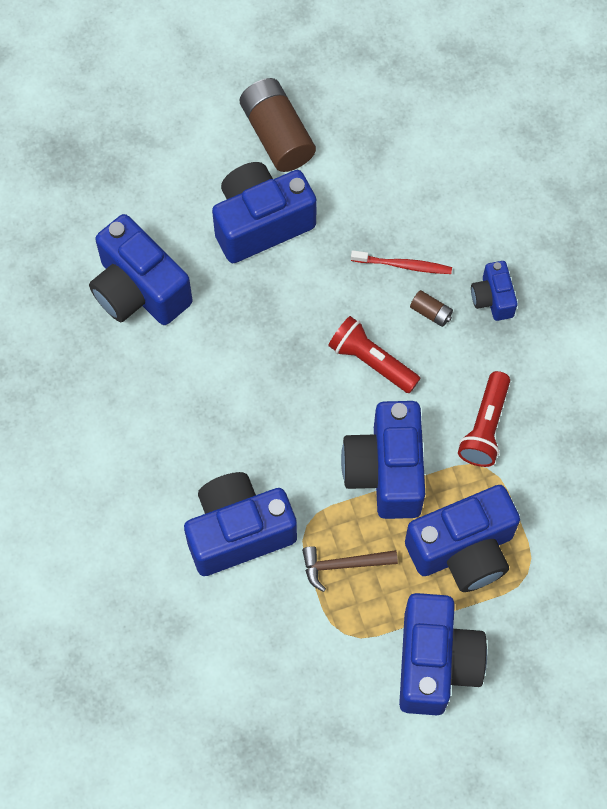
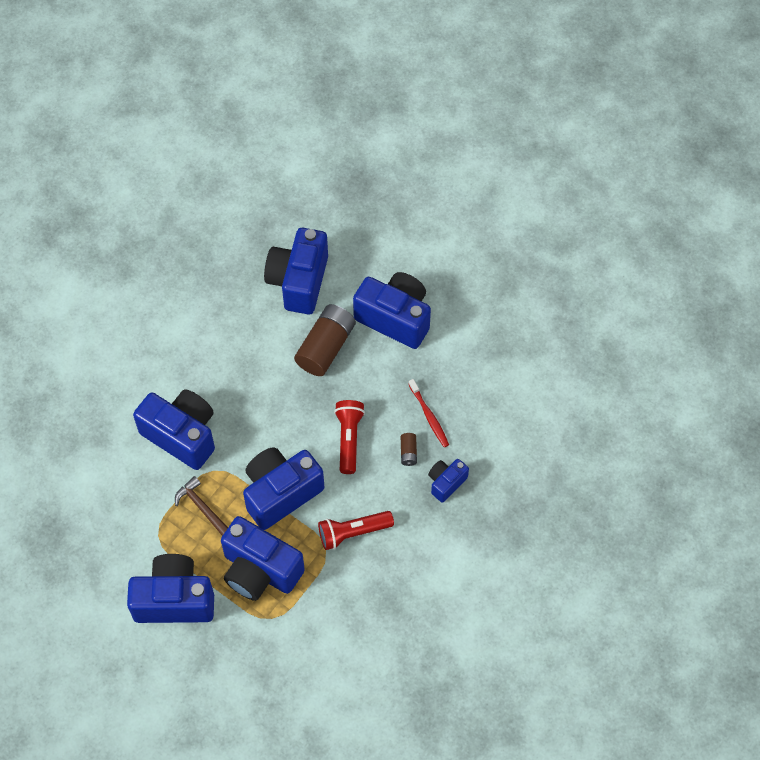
camera: 55 degrees right, 5 degrees down
(277, 135) = (463, 288): brown battery -> brown battery (326, 347)
(435, 663) = (174, 599): blue camera -> blue camera turned 150 degrees counterclockwise

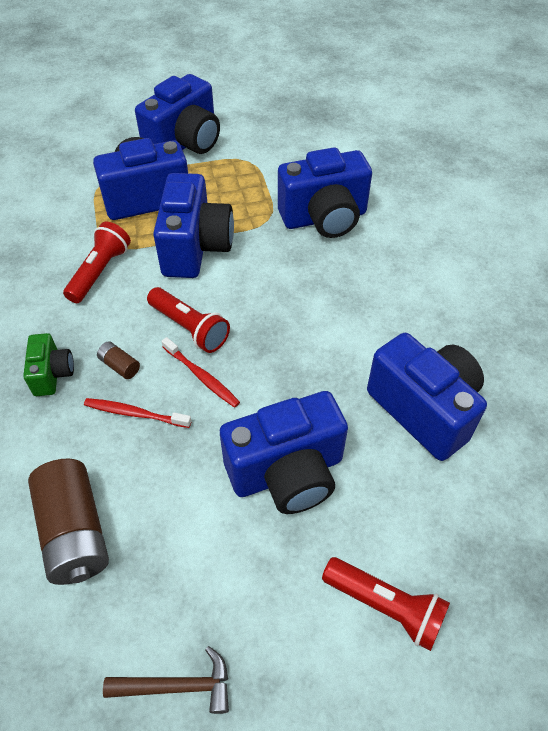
camera: 130 degrees right, 10 degrees down
(202, 507) = (242, 195): brown hammer -> brown hammer (177, 686)
(326, 347) = (313, 378): brown battery -> brown battery (75, 532)
(376, 403) = (202, 377): none -> red toothbrush
(422, 235) = (386, 606): none -> red flashlight
(446, 482) = (52, 374): blue camera -> green camera

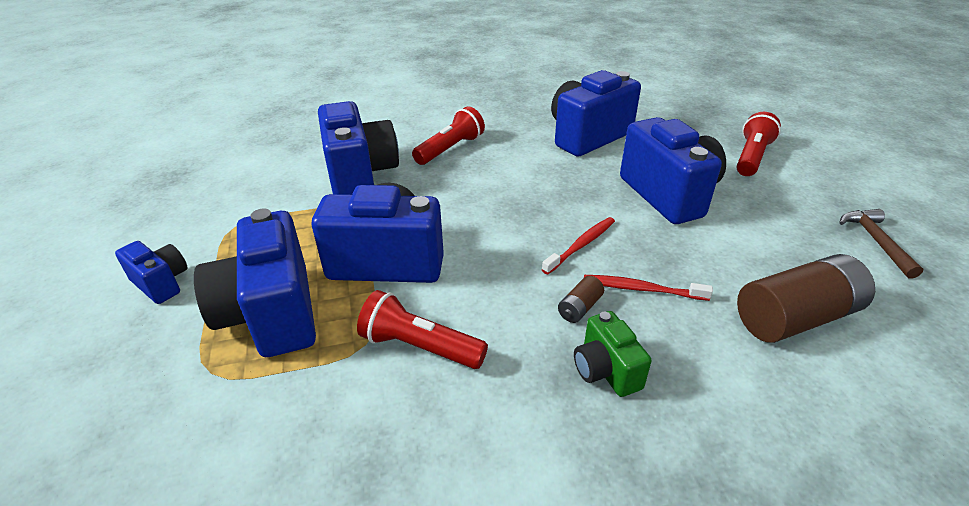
camera: 90 degrees left, 15 degrees down
(52, 374) = (605, 370): green camera -> green camera turned 105 degrees counterclockwise
(134, 413) = (641, 289): red toothbrush -> red toothbrush turned 90 degrees clockwise
(185, 143) = (162, 283): blue camera -> blue camera, size x0.51
(190, 328) = (517, 257): red flashlight -> red flashlight (450, 149)

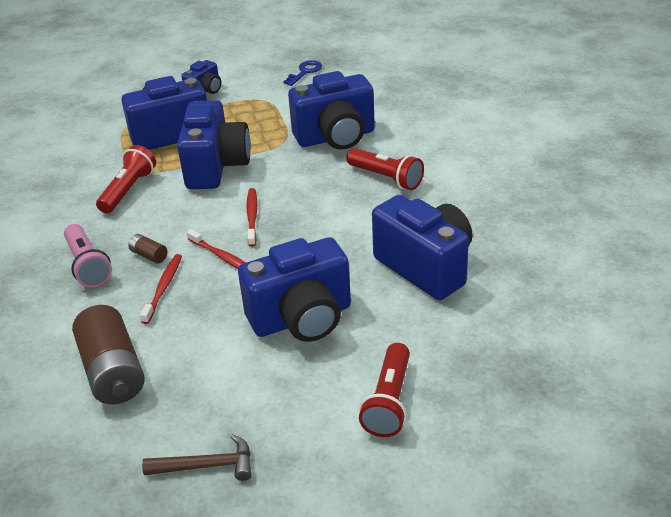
camera: 90 degrees right, 0 degrees up
(185, 195) = (305, 72): none -> blue key
(504, 228) = (252, 216): none -> red toothbrush
(605, 370) = (88, 265): green camera -> pink flashlight
(751, 157) = (389, 401): red flashlight -> red flashlight turned 75 degrees clockwise

